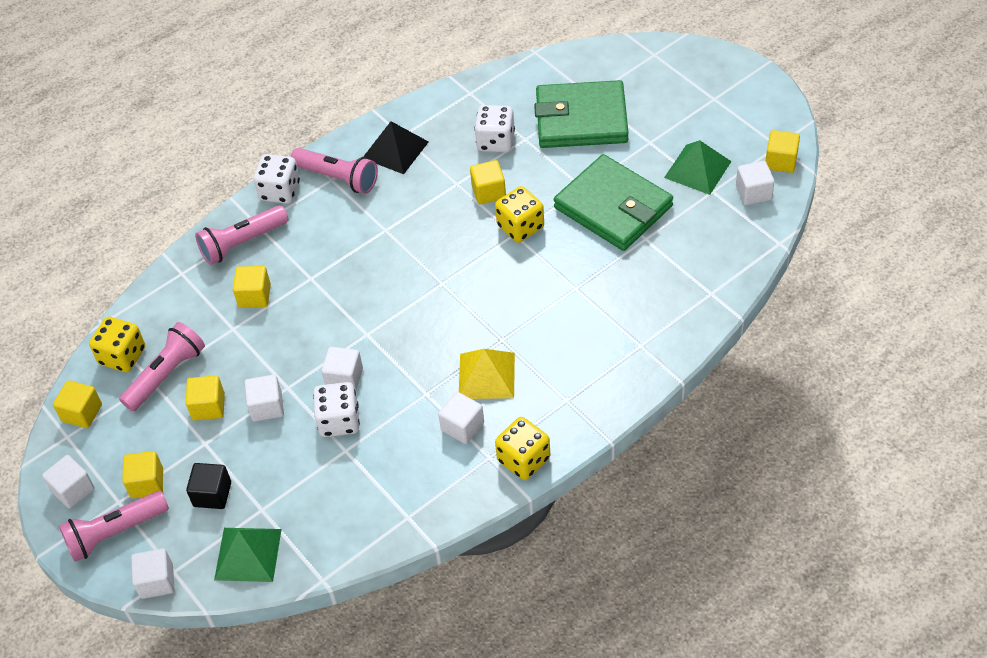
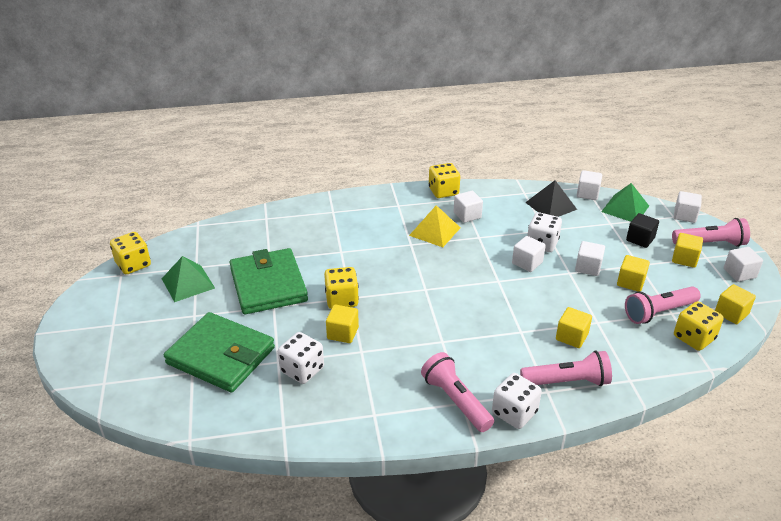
camera: 155 degrees left, 15 degrees down
(395, 150) = (389, 403): black pyramid -> black pyramid (551, 205)
(753, 193) = (174, 255): white cube -> white cube (587, 194)
(781, 161) = (133, 264): yellow cube -> yellow dice

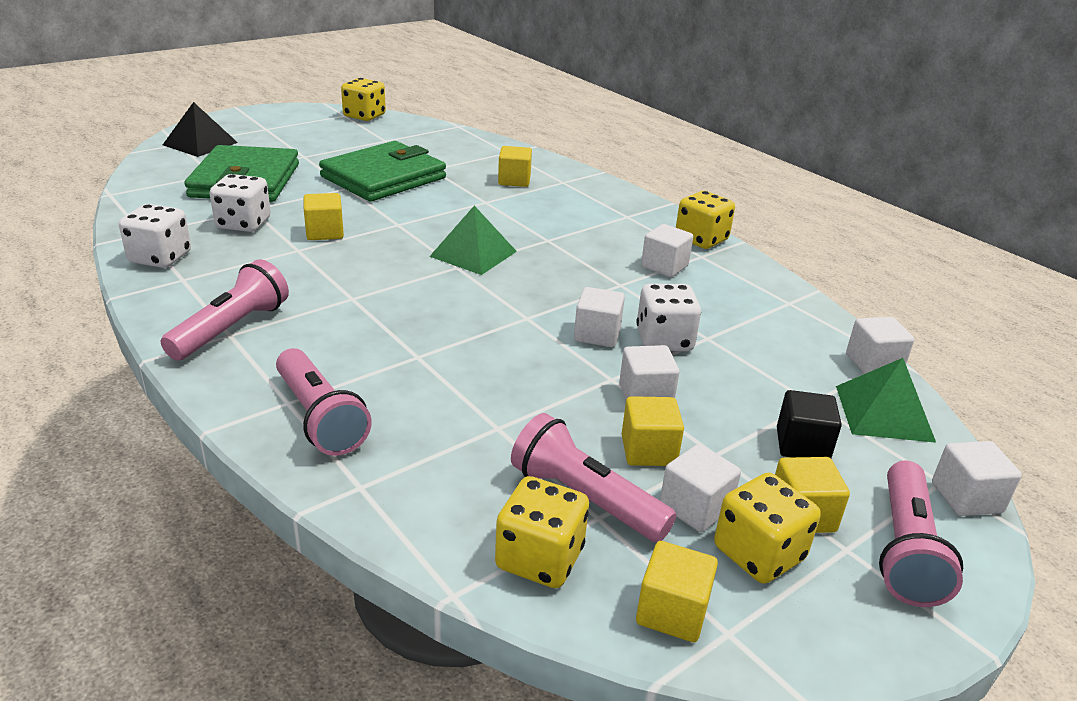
camera: 60 degrees right, 5 degrees down
(188, 283) = (354, 142): green pyramid -> green pyramid (473, 253)
(342, 300) = (389, 220): yellow dice -> yellow dice (758, 553)
(434, 231) = (595, 250): yellow pyramid -> none
(514, 413) = (224, 380): white dice -> white dice (160, 258)
(551, 205) = (785, 332): black pyramid -> black pyramid (200, 143)
(571, 337) = (437, 406): yellow cube -> yellow cube (514, 180)
(710, 243) = (905, 549): pink flashlight -> pink flashlight turned 45 degrees clockwise
(739, 273) = (843, 613): white cube -> white cube (695, 507)

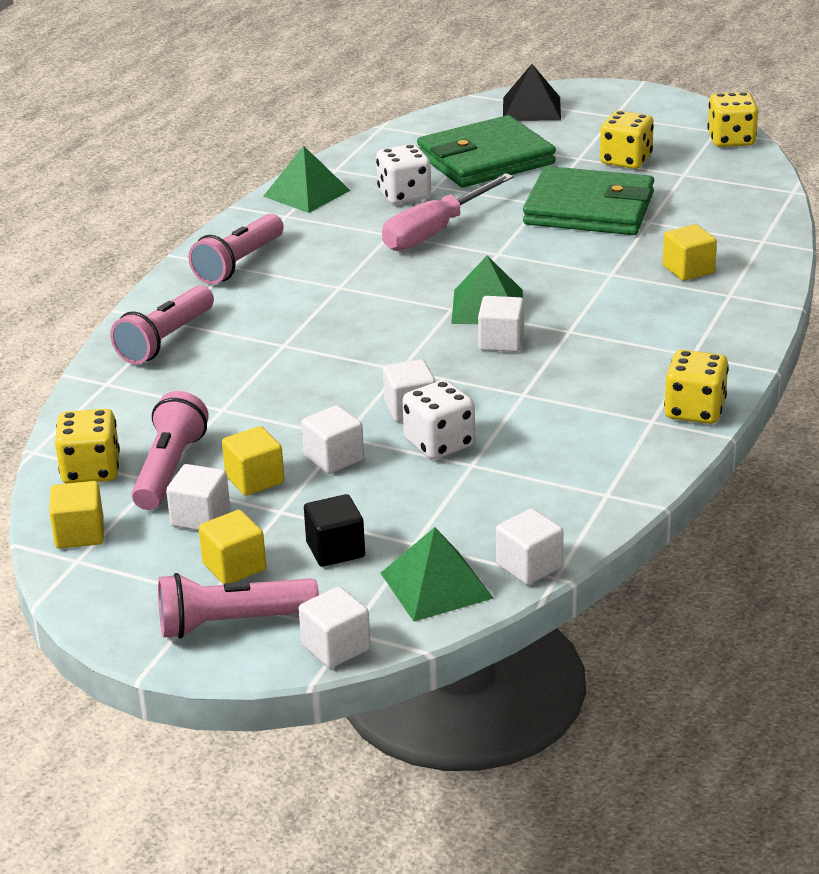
camera: 65 degrees right, 0 degrees up
(160, 258) = (306, 193): white dice -> green pyramid
(231, 329) = (239, 263): pink flashlight -> pink flashlight turned 120 degrees clockwise
(325, 232) = (435, 231): yellow cube -> pink screwdriver
(664, 266) = (595, 406): white cube -> white cube (501, 341)
(758, 553) = (169, 556): yellow dice -> yellow dice (626, 160)

